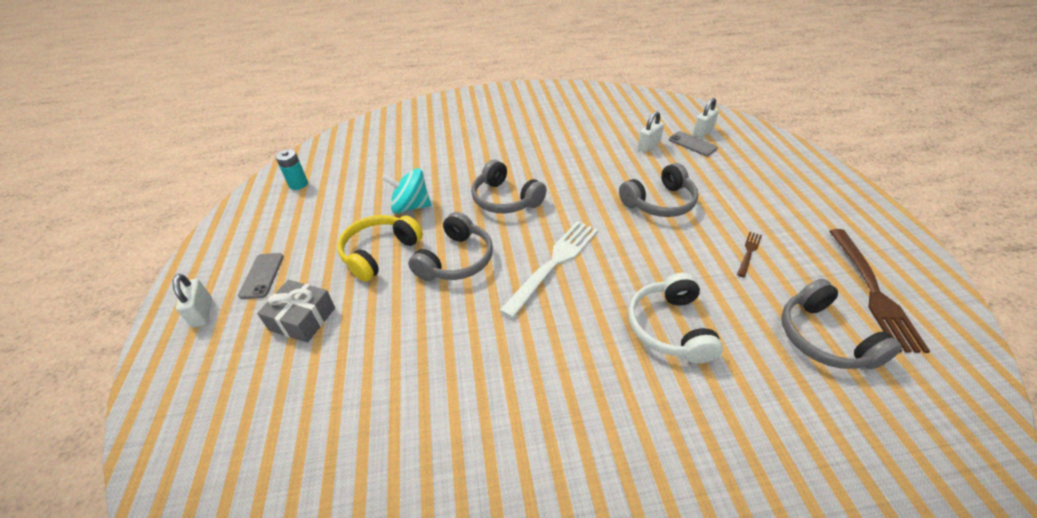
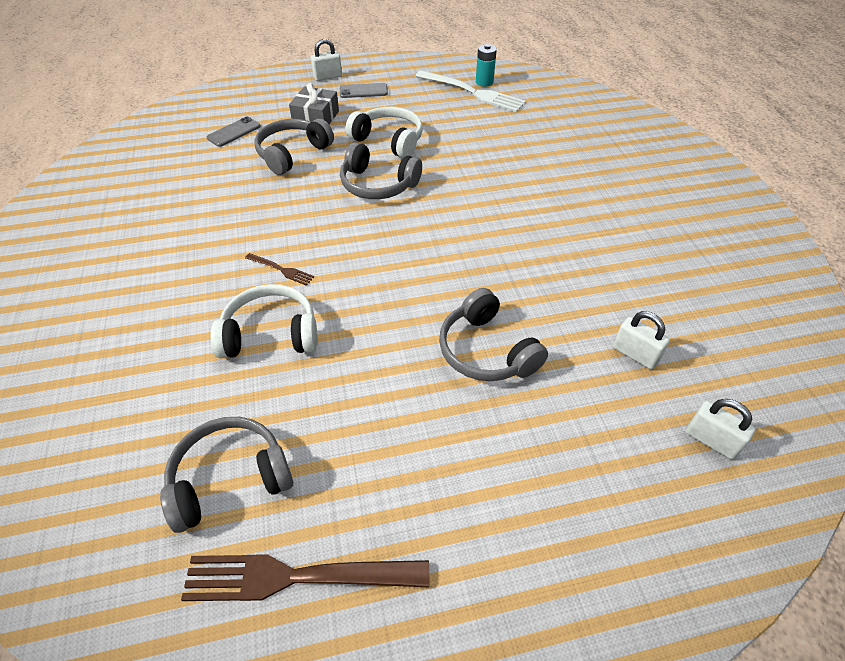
camera: 85 degrees right, 5 degrees up
(379, 252) = (389, 140): yellow headphones -> white headphones
(411, 207) = (456, 149): turquoise spinning top -> none
(505, 199) = (476, 211): grey headphones -> grey headphones (292, 153)
(553, 263) = (370, 249): white fork -> white fork (472, 92)
(692, 144) = (660, 416): grey phone -> grey phone (234, 132)
(749, 252) = (383, 435): brown fork -> brown fork (281, 269)

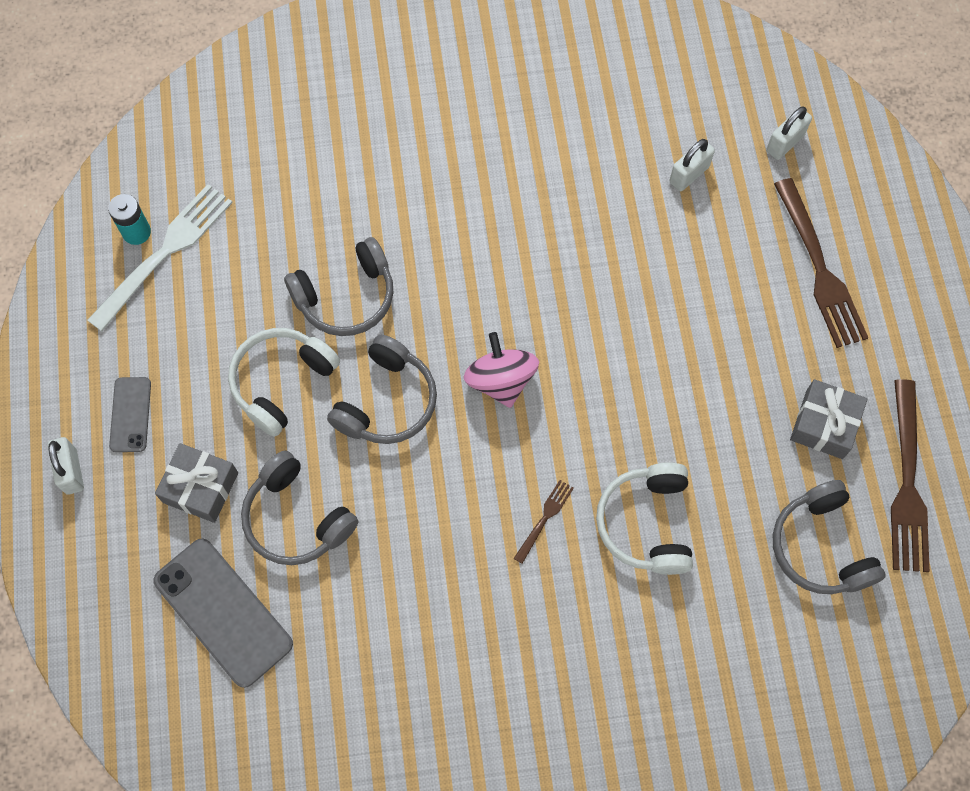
camera: 85 degrees left, 20 degrees up
(234, 132) = (223, 612): grey phone -> grey phone, size x1.83
(369, 482) = (824, 424): none -> grey gift
(399, 239) = (501, 380): none -> pink spinning top
(486, 351) = (679, 307): grey headphones -> grey headphones (346, 297)
(561, 477) = (819, 268): none -> brown fork

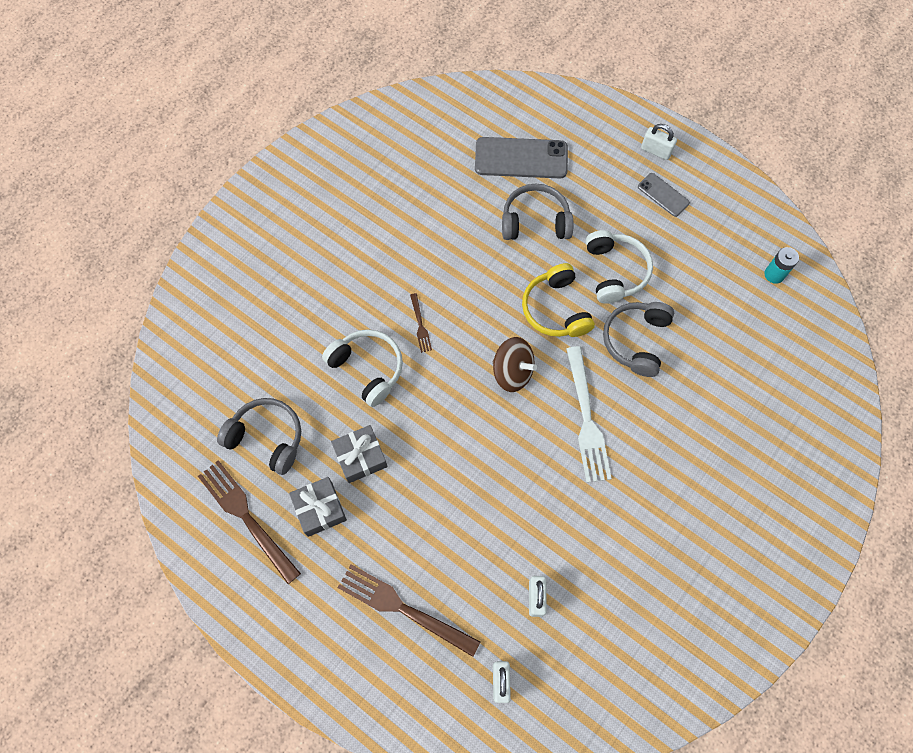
camera: 135 degrees right, 0 degrees up
(164, 253) = (748, 277): white fork -> white fork (586, 419)
(200, 487) = (593, 195): grey gift -> grey gift (360, 457)
(387, 401) = (555, 309): grey headphones -> yellow headphones
(501, 380) = (512, 372): pink spinning top -> brown spinning top

